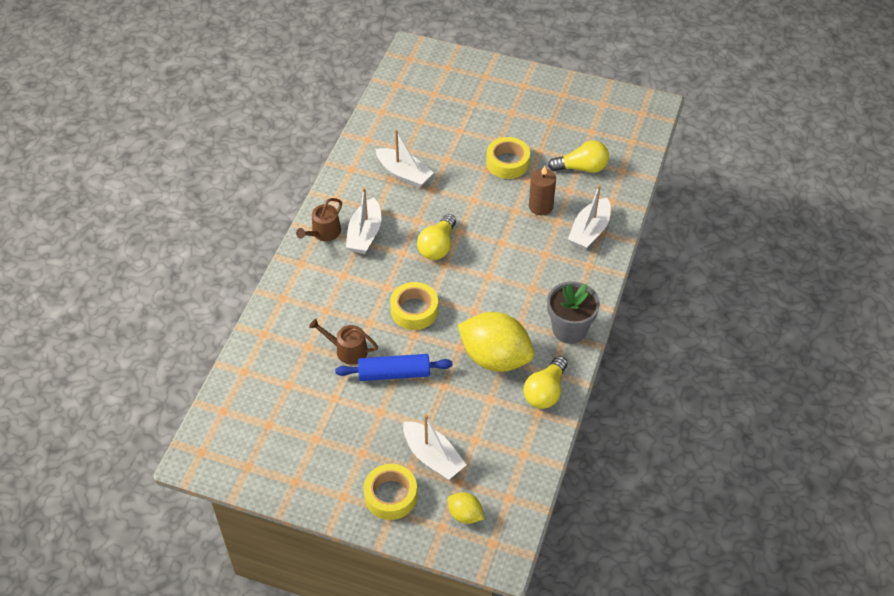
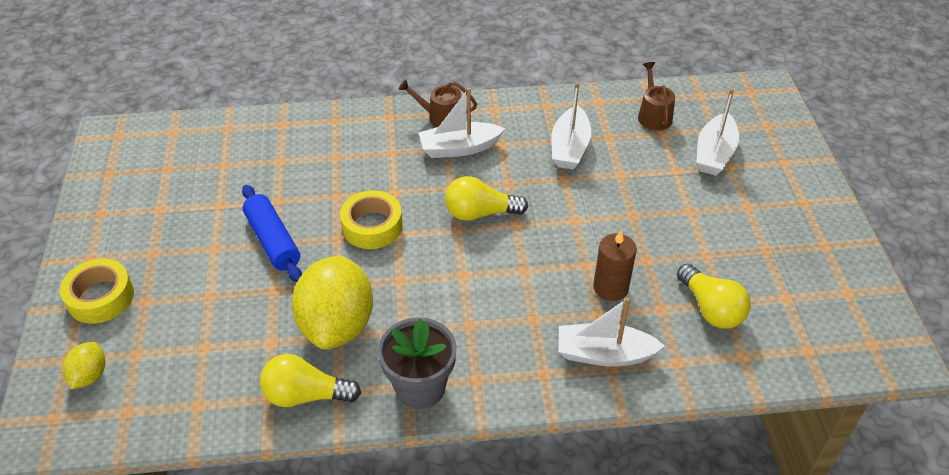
camera: 65 degrees right, 5 degrees down
(347, 350) = (288, 192): brown watering can -> brown watering can (653, 115)
(433, 457) = (165, 316): white boat -> white boat (714, 154)
(507, 163) = (659, 230): yellow tape -> none

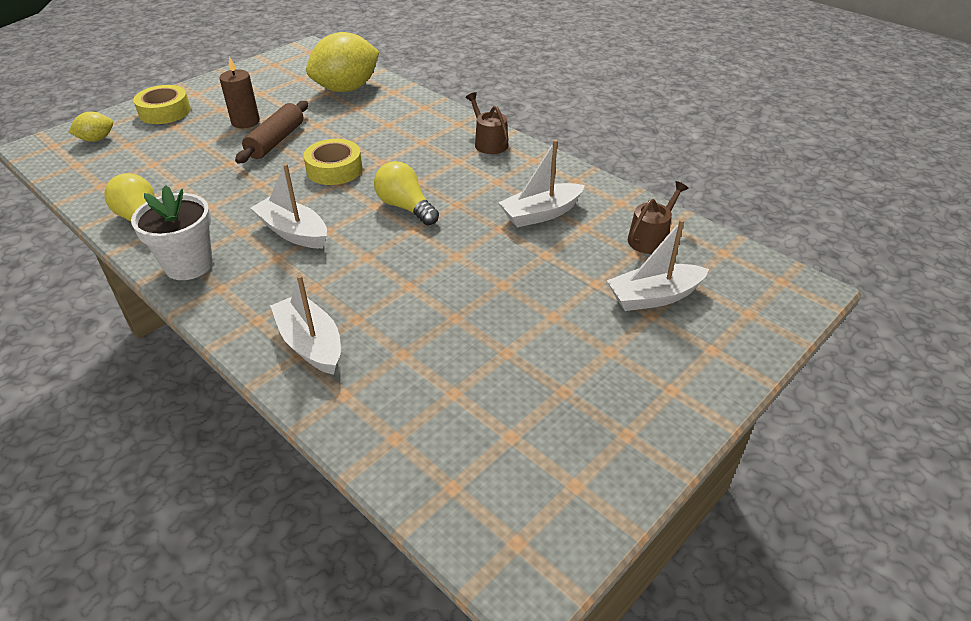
camera: 50 degrees right, 5 degrees down
(273, 241) = (276, 141): blue rolling pin -> brown rolling pin
(337, 325) = (220, 201): yellow lemon -> yellow lemon (346, 89)
(420, 388) = (189, 265): grey flower pot -> white flower pot
(459, 148) = (466, 165): white boat -> white boat (293, 232)
(610, 287) = (396, 312): brown candle -> brown candle (245, 122)
(710, 308) = (436, 387): yellow light bulb -> none

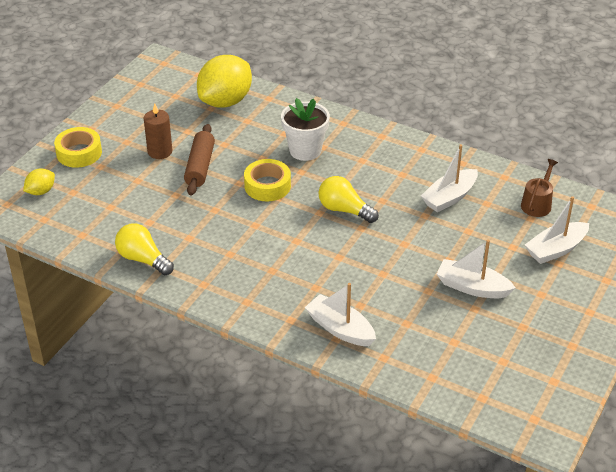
camera: 15 degrees left, 0 degrees up
(189, 265) = (210, 288): white flower pot -> white flower pot (305, 150)
(293, 232) = (271, 247): white boat -> white boat (472, 287)
(489, 143) = (378, 138): brown watering can -> none

